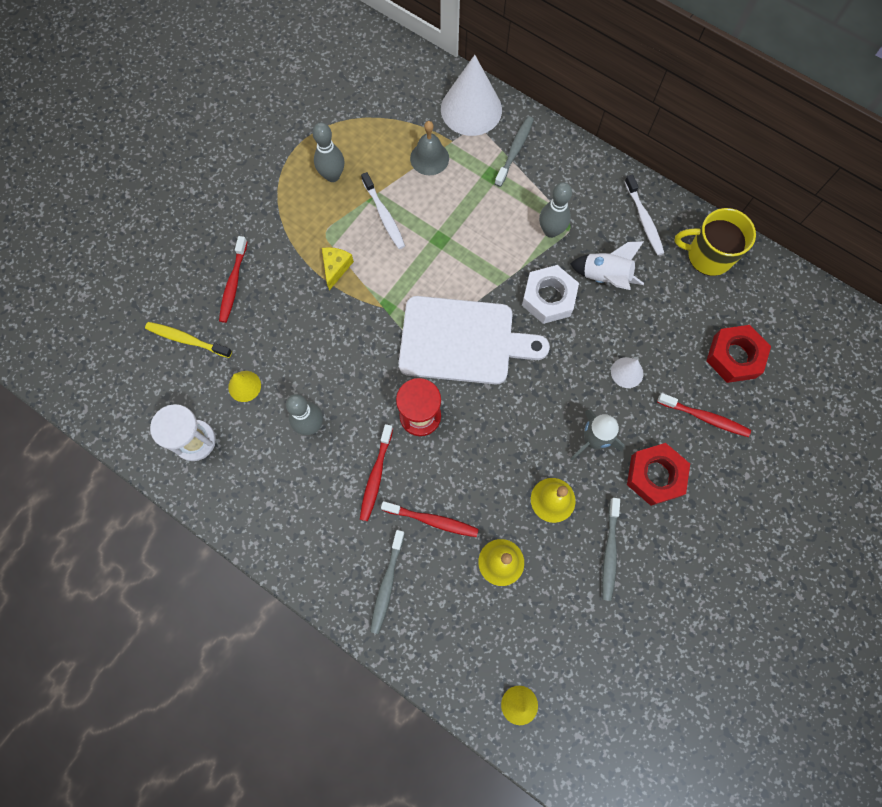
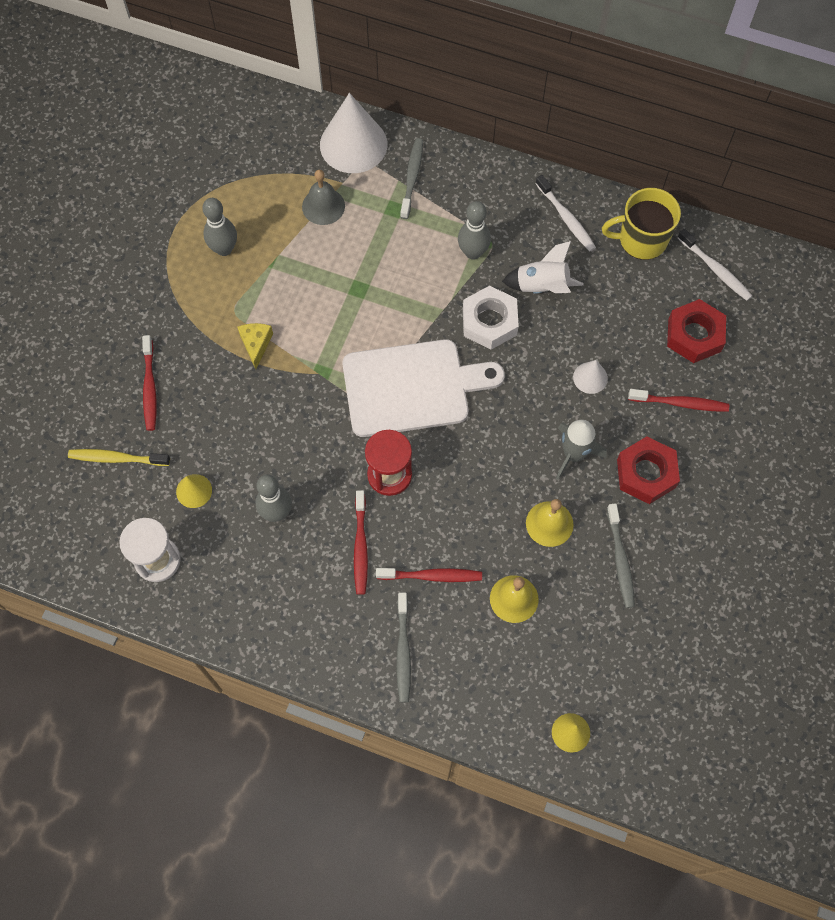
camera: 15 degrees left, 5 degrees down
(384, 215) = (292, 277): white toothbrush -> white toothbrush (715, 269)

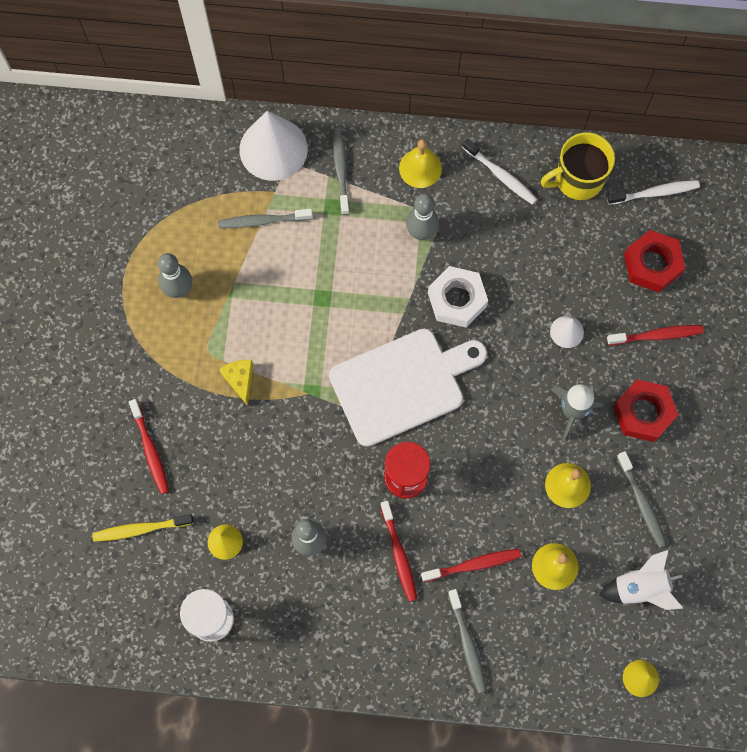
camera: 15 degrees left, 5 degrees up
(323, 206) = (263, 221): grey bell -> grey toothbrush
(489, 193) = (420, 168): none -> yellow bell
(542, 286) = (497, 251): white rocket -> white rocket (640, 588)
(715, 269) = (655, 193): white toothbrush -> white toothbrush turned 45 degrees counterclockwise

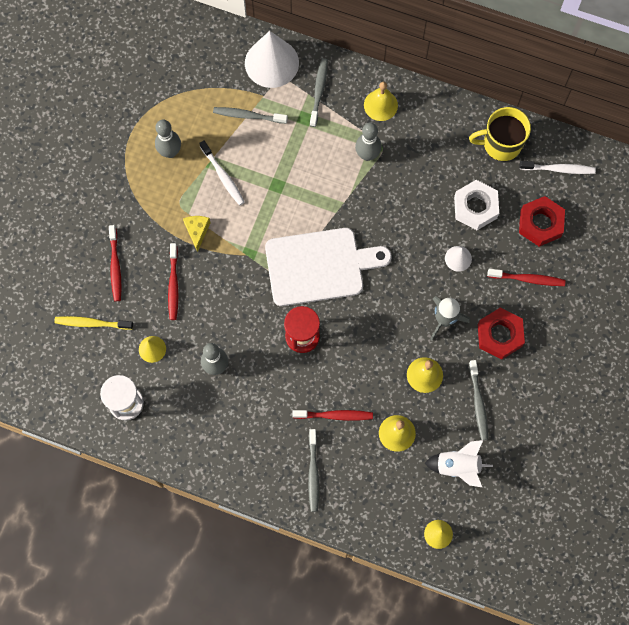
camera: 15 degrees right, 0 degrees up
(399, 554) = (280, 393): red toothbrush -> red toothbrush (173, 285)
(457, 300) = (380, 212): white nut -> white nut (475, 207)
(500, 175) = (441, 126): white toothbrush -> white toothbrush (223, 176)

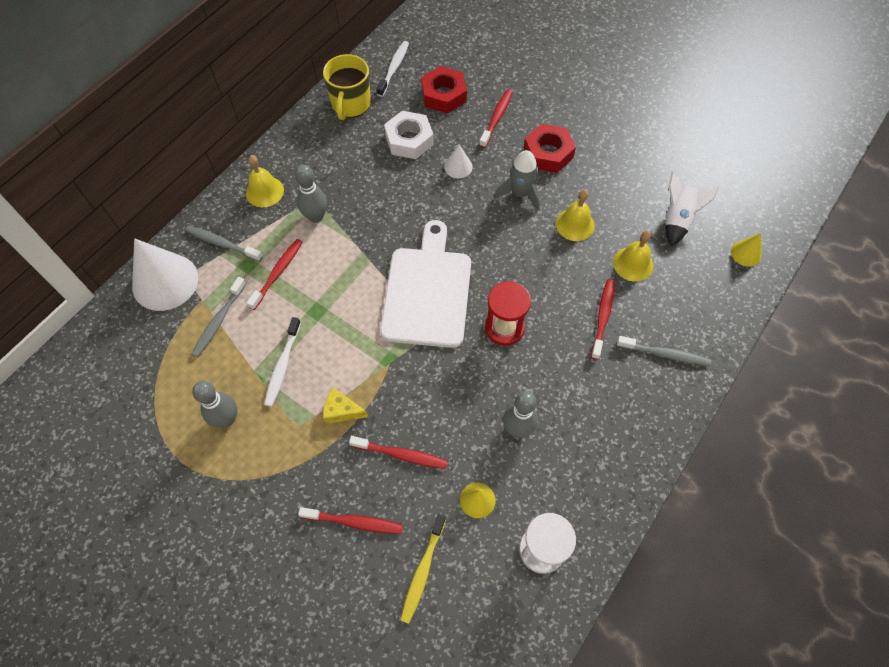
camera: 75 degrees left, 10 degrees down
(223, 176) = (282, 365): white toothbrush -> white toothbrush turned 120 degrees clockwise
(303, 144) = (277, 273): none -> red toothbrush
(478, 403) = (614, 187): grey toothbrush -> none

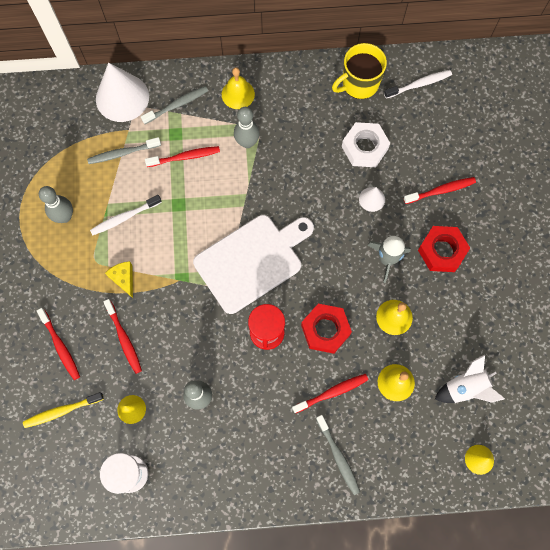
camera: 50 degrees right, 10 degrees up
(222, 244) = (177, 105): grey toothbrush -> grey toothbrush turned 75 degrees clockwise
(443, 95) = (427, 138): red nut -> red nut (325, 330)

